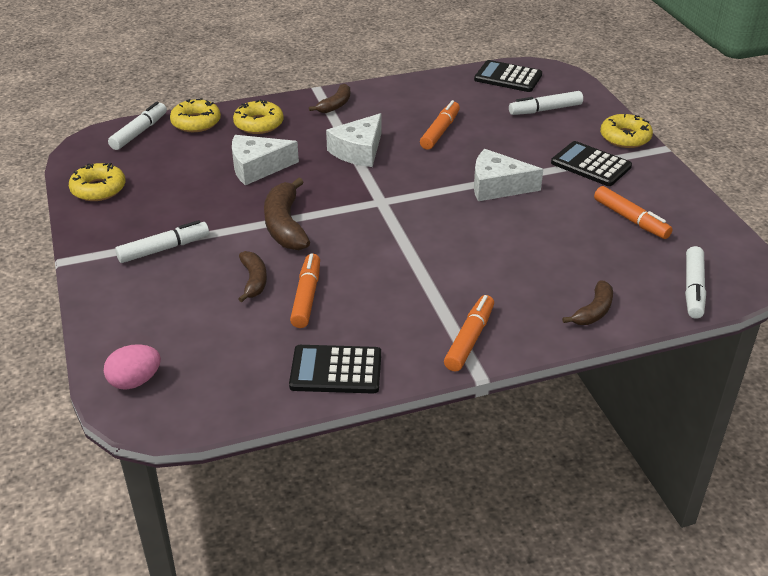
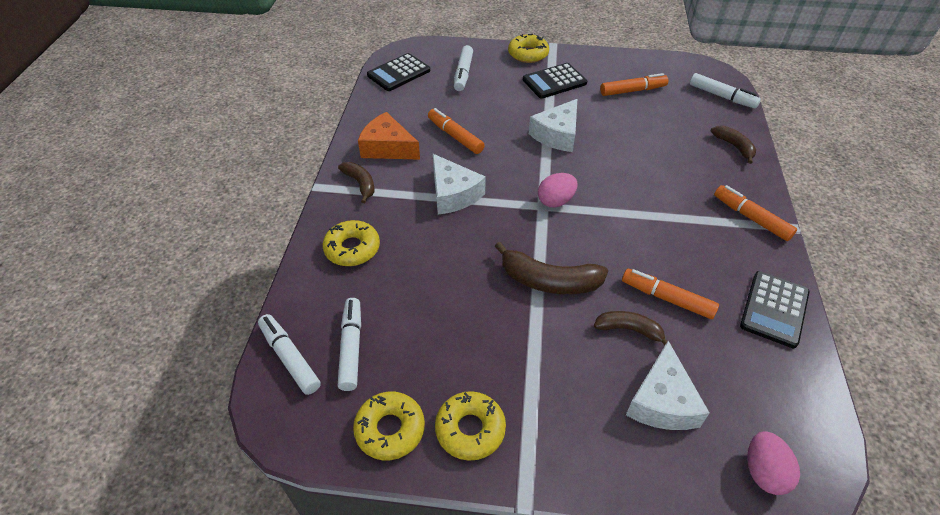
camera: 65 degrees left, 10 degrees up
(164, 249) = (545, 391): white marker -> white marker (351, 347)
(196, 122) = (309, 299): yellow donut -> yellow donut (470, 429)
(257, 167) = (435, 273): white cheese -> white cheese (662, 401)
(393, 103) = (387, 148): none -> orange cheese
(393, 207) = (555, 201): none -> pink egg

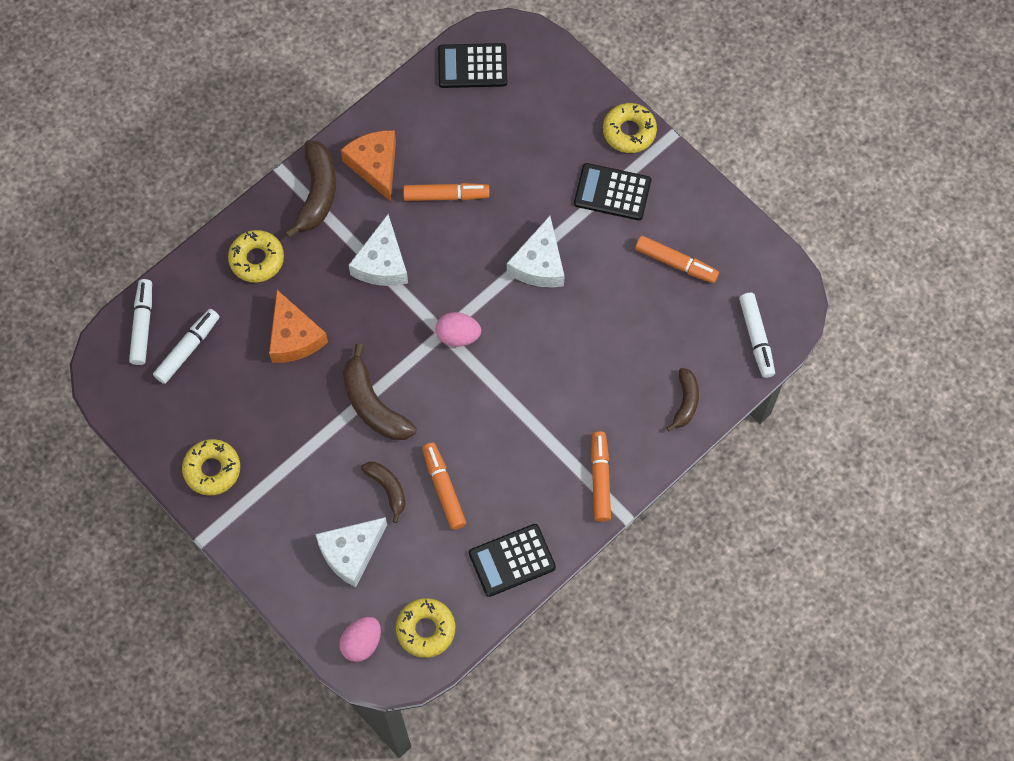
camera: 40 degrees right, 20 degrees up
(360, 184) = (317, 193): brown banana -> brown banana, size x1.64
(390, 429) = (164, 429): yellow donut -> yellow donut (425, 629)
(436, 278) = (294, 337): none -> orange cheese
(455, 136) = (446, 196): orange marker -> orange marker turned 90 degrees clockwise
(463, 73) = (534, 113): white marker -> none
(557, 135) = (539, 264): white cheese -> white cheese turned 60 degrees counterclockwise

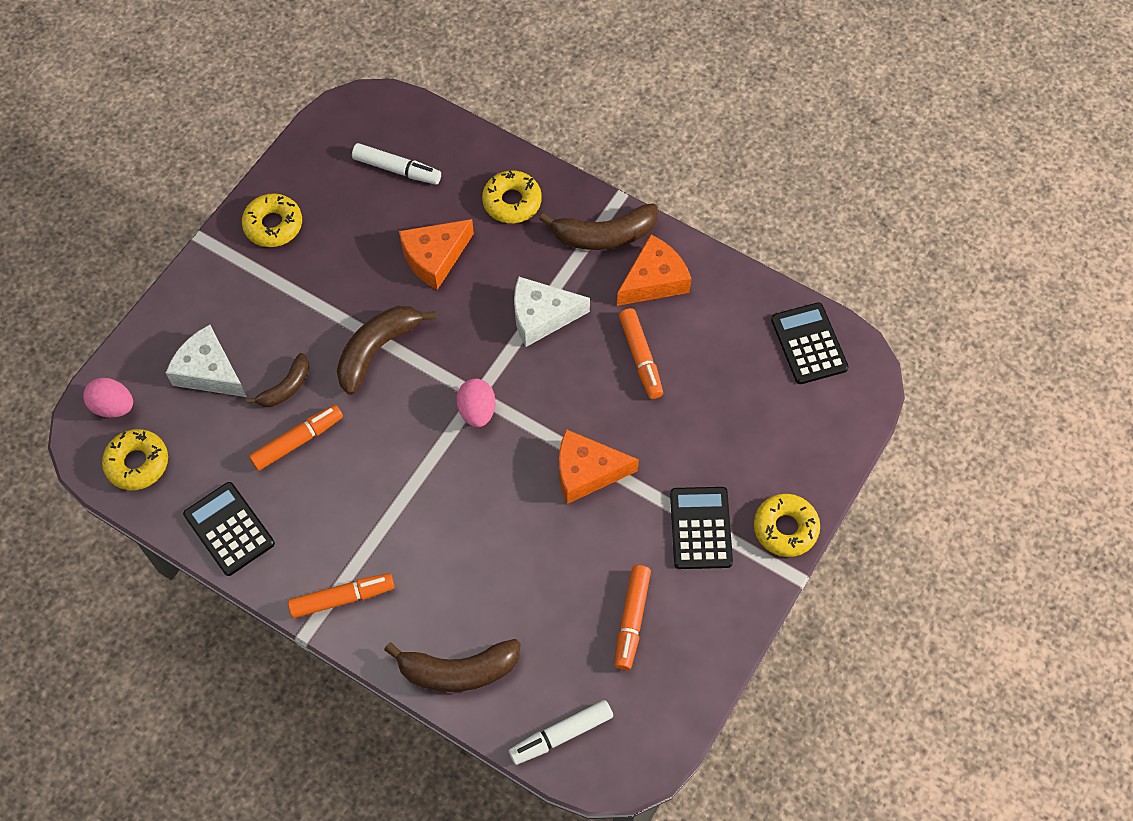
camera: 75 degrees right, 5 degrees down
(143, 325) = (413, 125): white marker -> none
(539, 264) = (587, 472): white cheese -> orange cheese
(685, 402) = (458, 671): brown banana -> brown banana, size x1.64

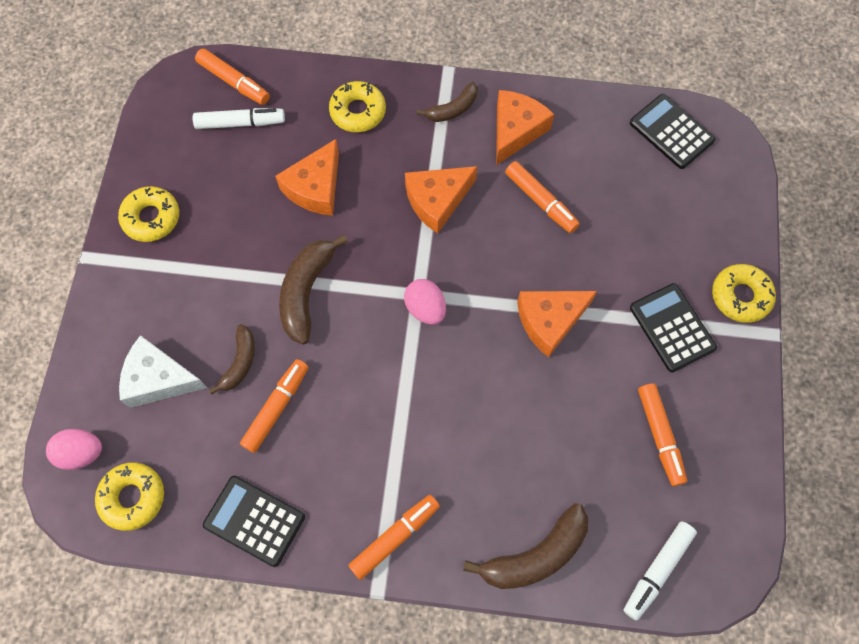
camera: 25 degrees left, 5 degrees up
(411, 128) = (234, 82): none -> orange marker
(541, 316) = (437, 201): white cheese -> orange cheese
(604, 235) = (453, 109): brown banana -> brown banana, size x0.61

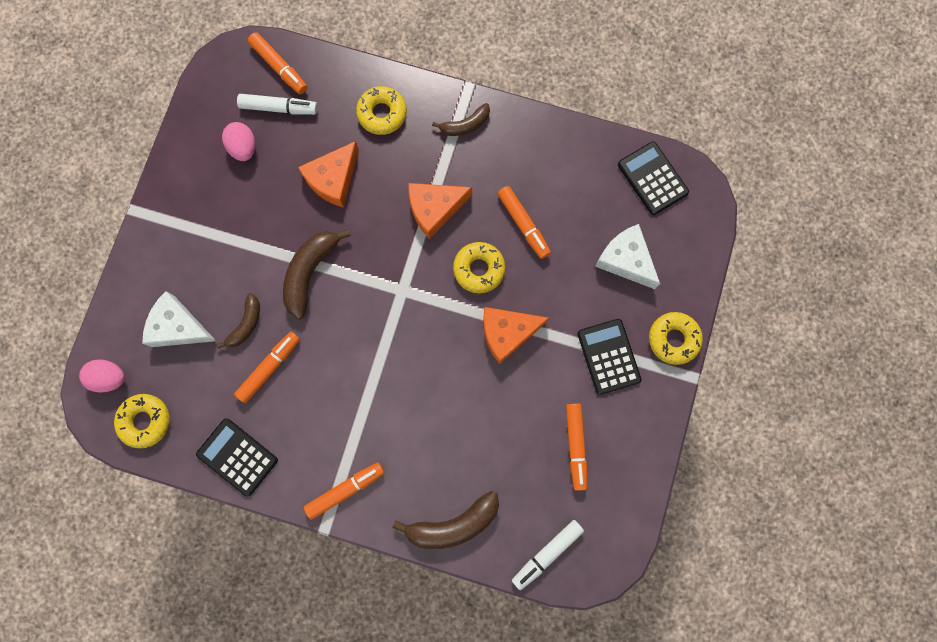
camera: 10 degrees right, 10 degrees up
(151, 218) = (191, 184): yellow donut -> yellow donut (479, 269)
(425, 308) = (406, 304): pink egg -> pink egg (243, 148)
(515, 130) = (516, 154): orange cheese -> none
(664, 220) = (625, 260): none -> white cheese

